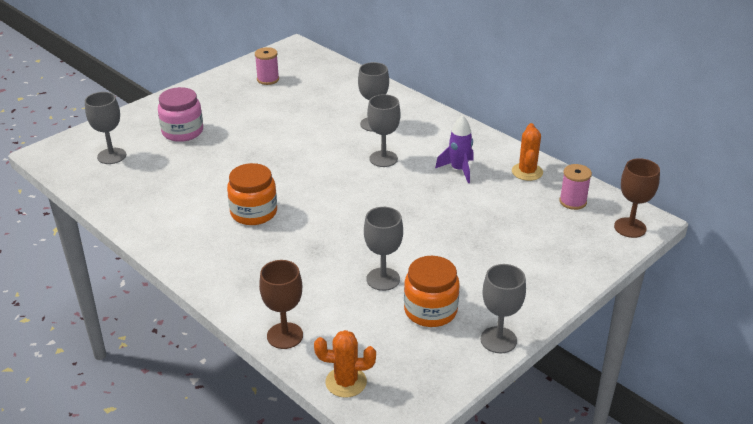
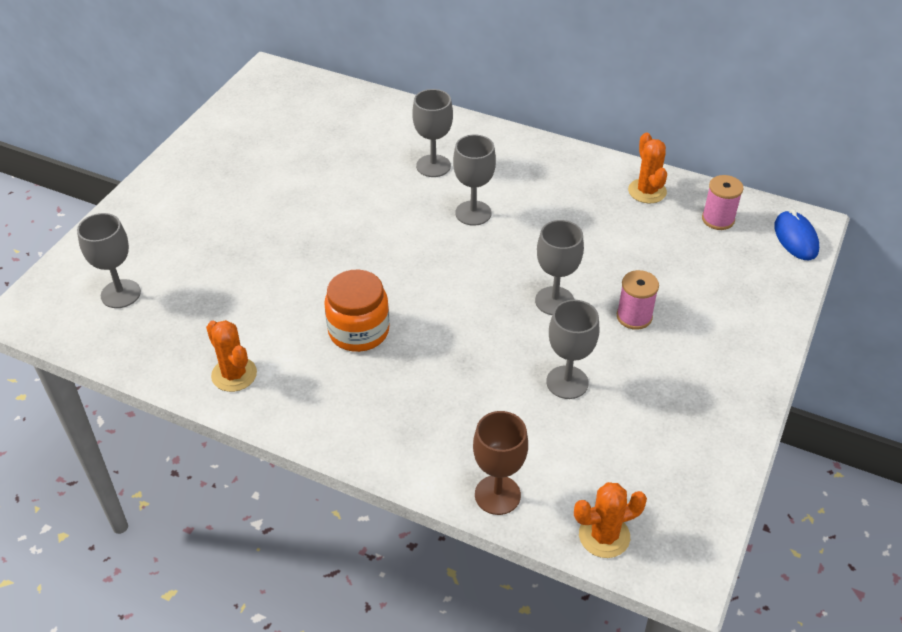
camera: 20 degrees left, 10 degrees up
(153, 219) = (234, 374): none -> orange cactus
(182, 132) = (196, 233): pink jar -> none
(268, 79) = (263, 129): pink spool -> pink spool (634, 317)
(430, 310) = (644, 409): orange jar -> none
(458, 170) = (569, 207): purple rocket -> none
(498, 340) = (738, 426): grey goblet -> grey goblet (554, 301)
(630, 228) = (795, 238): brown goblet -> blue mouse

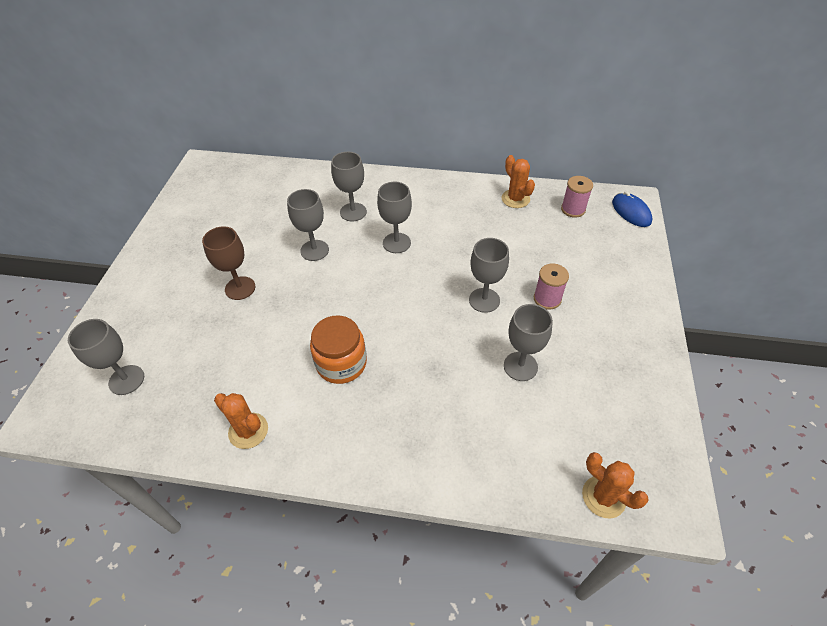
camera: 15 degrees left, 5 degrees up
(371, 201) = (314, 250): none -> grey goblet
(497, 495) = (506, 483): brown goblet -> brown goblet (240, 288)
(604, 536) = (603, 497): orange cactus -> orange cactus turned 75 degrees clockwise

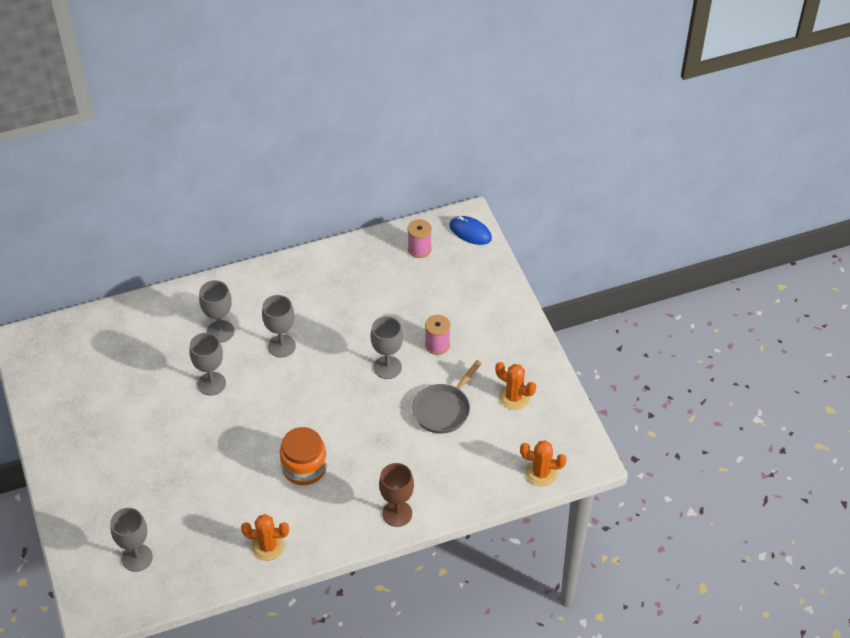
camera: 30 degrees left, 0 degrees up
(240, 288) = (170, 445): brown goblet -> brown goblet (397, 513)
(515, 199) = (363, 258): orange cactus -> orange cactus (514, 397)
(520, 366) = (443, 409): grey goblet -> grey pan

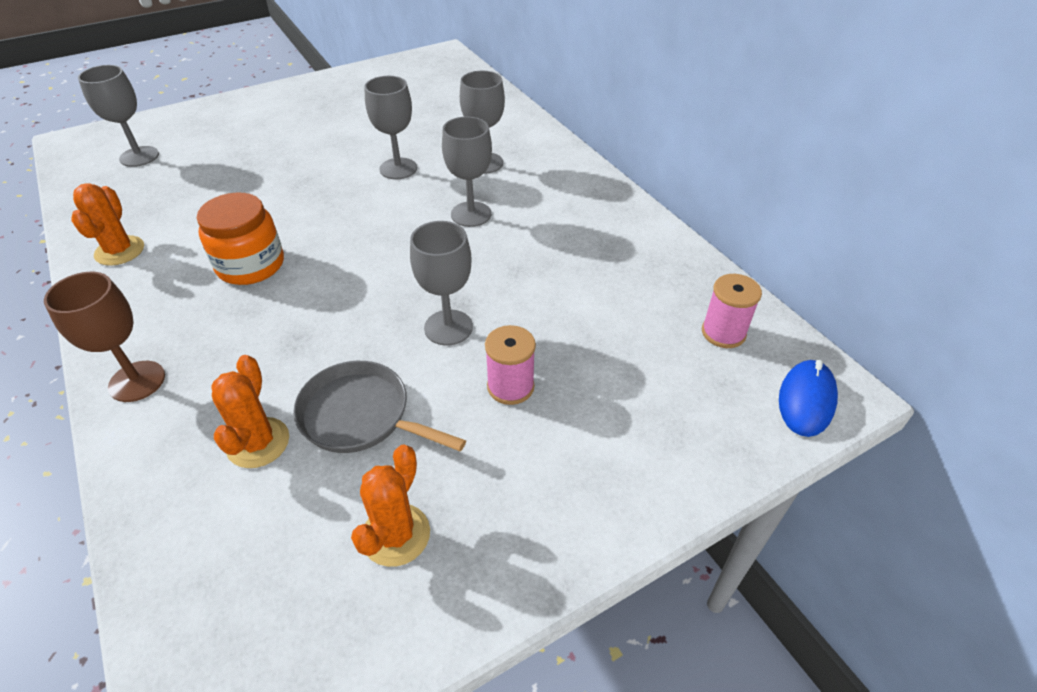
camera: 80 degrees right, 5 degrees down
(541, 473) = (180, 620): orange cactus -> orange cactus (258, 443)

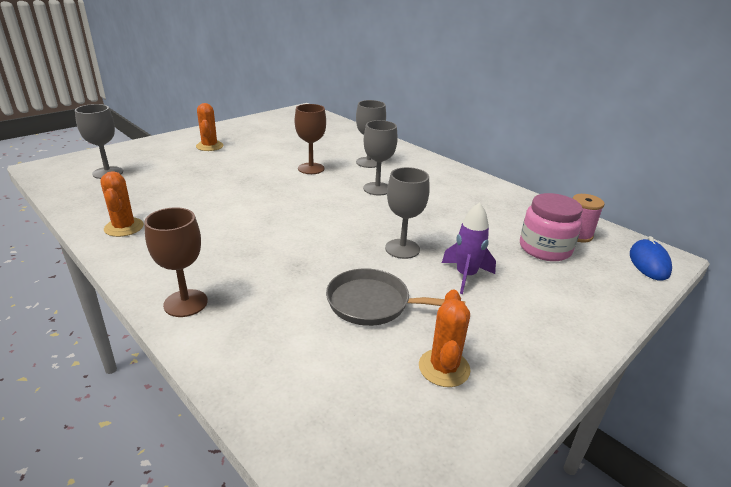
camera: 15 degrees left, 15 degrees down
(250, 265) = (235, 227): orange jar -> none
(258, 443) = (306, 328): orange cactus -> orange cactus (209, 146)
(398, 169) = (311, 168): grey goblet -> brown goblet
(510, 386) = (465, 276): pink spool -> purple rocket
(656, 352) = (545, 248): none -> pink jar

